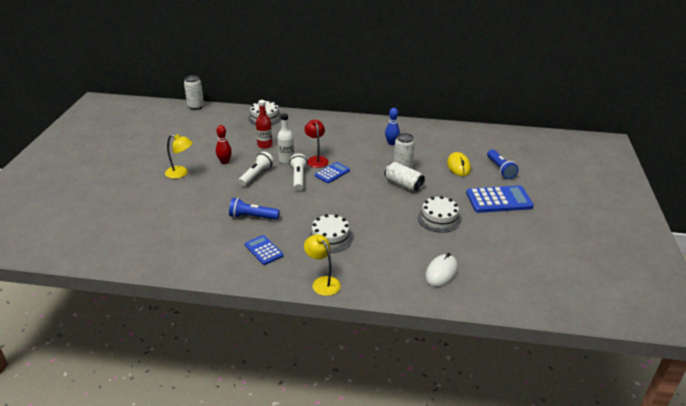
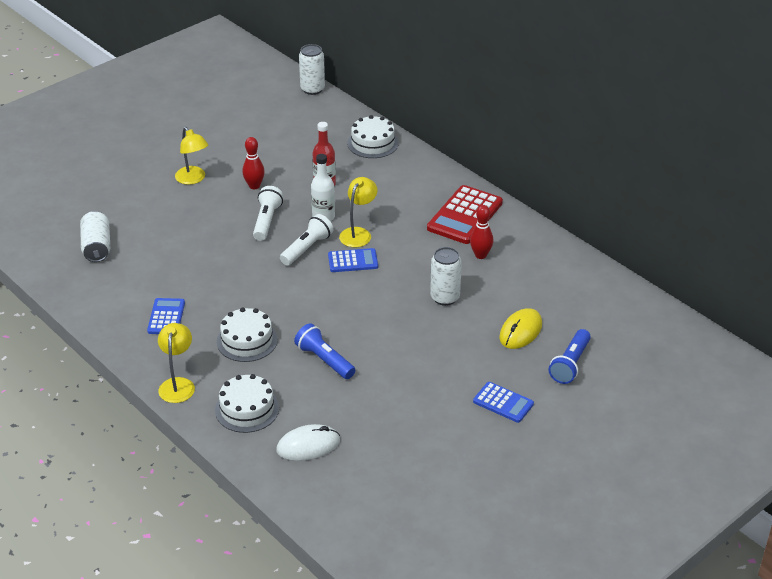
camera: 40 degrees right, 5 degrees up
(252, 217) = (201, 272): blue flashlight -> blue flashlight (324, 360)
(256, 175) = (267, 221): white flashlight -> white flashlight turned 60 degrees counterclockwise
(316, 159) = (358, 233): red lamp -> yellow lamp
(358, 130) = (464, 216): none -> red calculator
(391, 143) = (480, 255): blue bowling pin -> red bowling pin
(403, 184) = (415, 319): white can -> white can (97, 247)
(439, 219) = (394, 385): white cake -> white cake (247, 409)
(499, 200) = (503, 403): blue calculator -> blue calculator, size x0.58

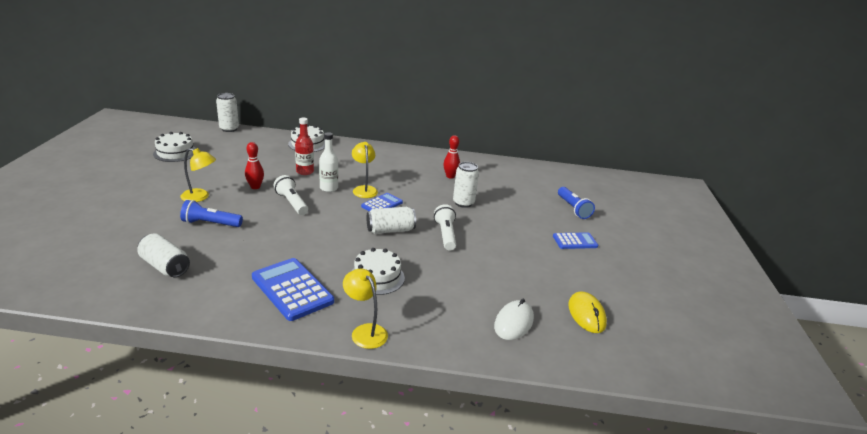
camera: 45 degrees left, 10 degrees down
(166, 317) = (292, 289): blue calculator -> blue calculator, size x1.71
(247, 409) = (440, 321): white cake -> white cake (175, 153)
(307, 248) = (342, 208): white flashlight -> white flashlight (445, 235)
(322, 296) = (390, 230): none -> white can
(324, 360) = (446, 265): blue flashlight -> blue flashlight (210, 223)
(464, 216) = (413, 161): red calculator -> none
(520, 331) = (526, 203): yellow mouse -> yellow mouse (586, 314)

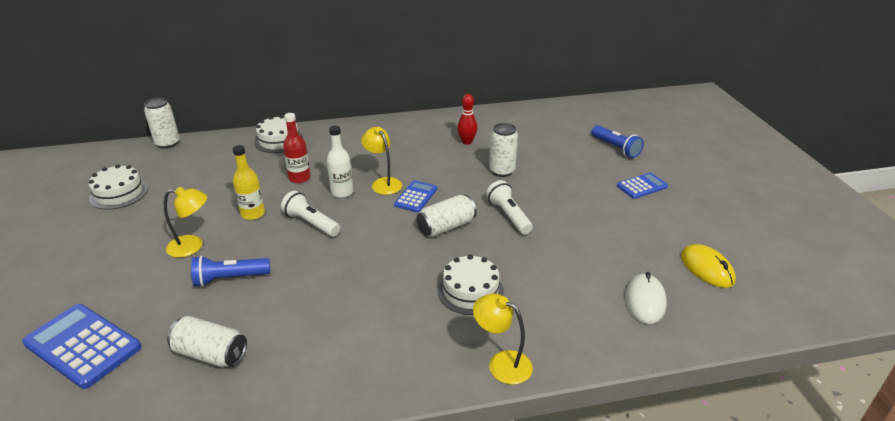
camera: 15 degrees left, 5 degrees up
(255, 187) = (253, 214): red bowling pin -> yellow bottle
(292, 289) = (386, 336): blue calculator -> blue calculator (83, 345)

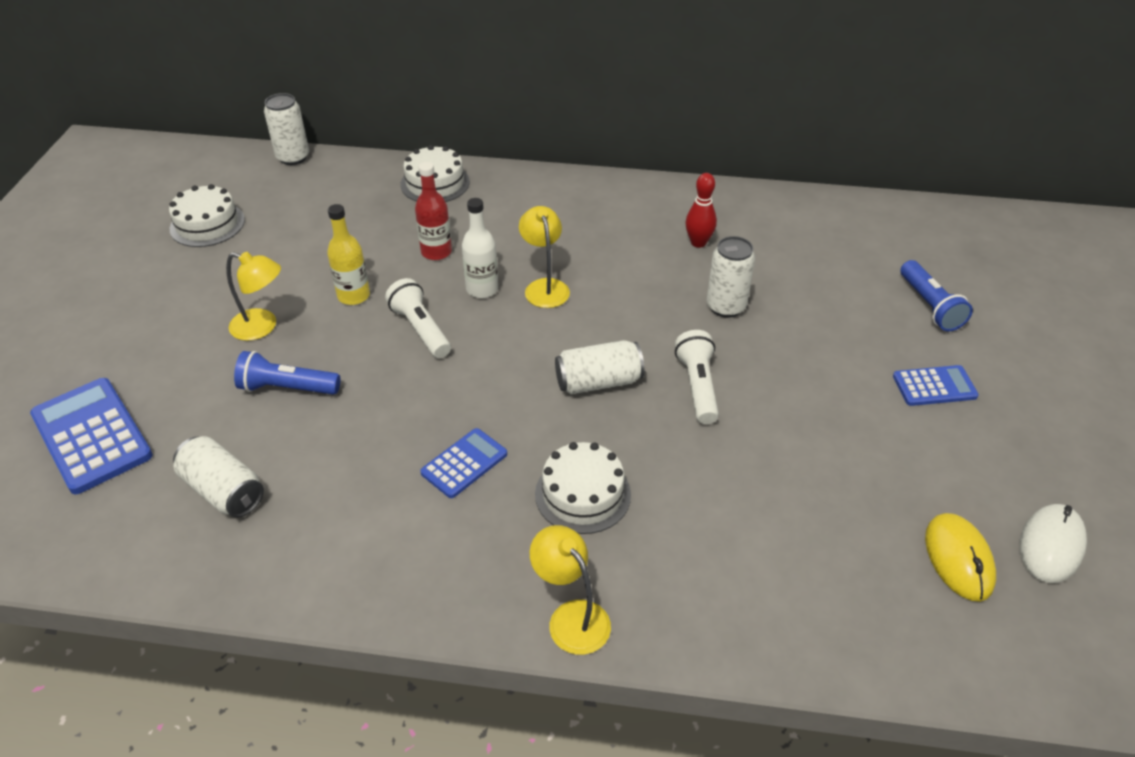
camera: 20 degrees right, 10 degrees up
(416, 197) = (579, 321): blue calculator -> blue calculator (464, 463)
(645, 301) = (828, 584): white mouse -> white mouse (1051, 545)

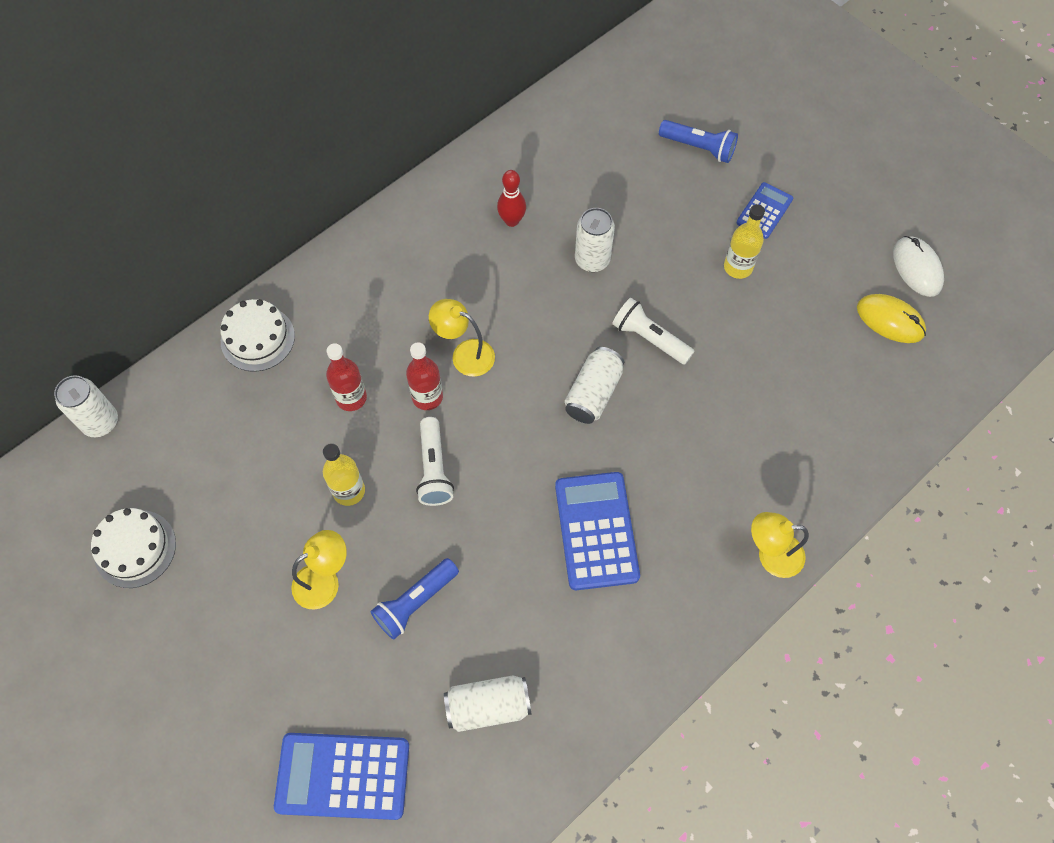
camera: 50 degrees left, 20 degrees up
(421, 329) = (434, 469): white flashlight -> white flashlight turned 105 degrees counterclockwise
(464, 463) = (596, 531): blue calculator -> blue calculator, size x1.71
(482, 289) = (427, 397): white bottle -> red bottle
(582, 494) = (683, 478): white cake -> none
(850, 403) = (738, 267): none -> yellow bottle

